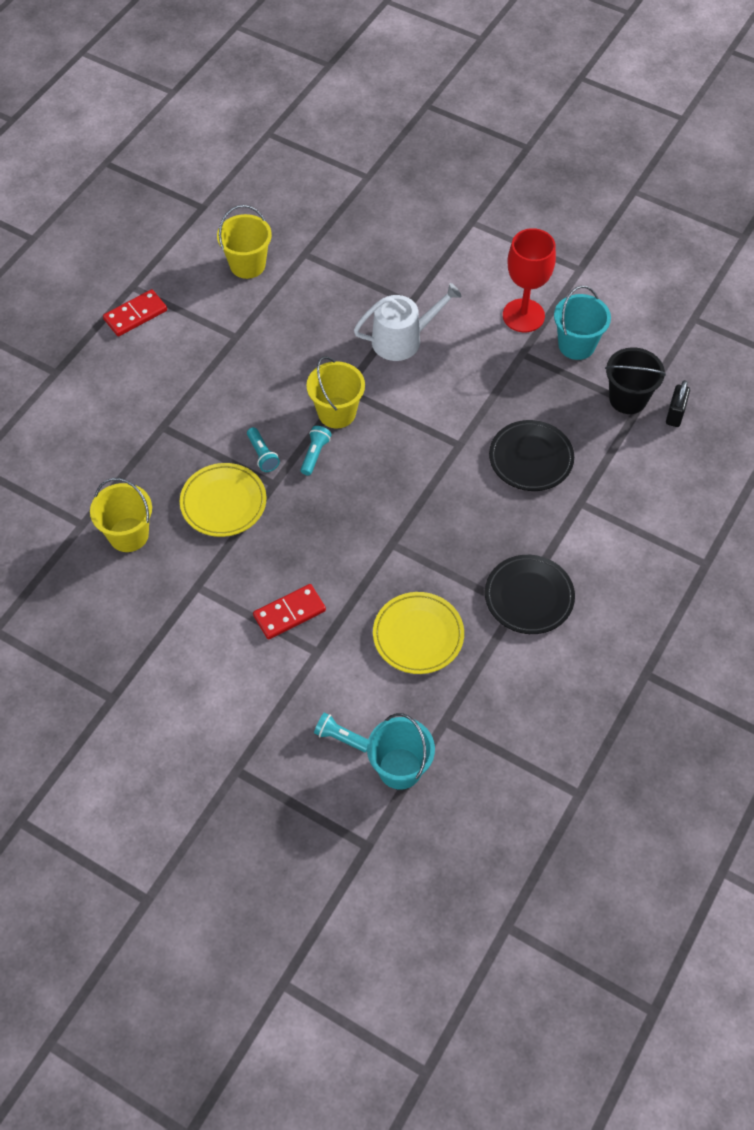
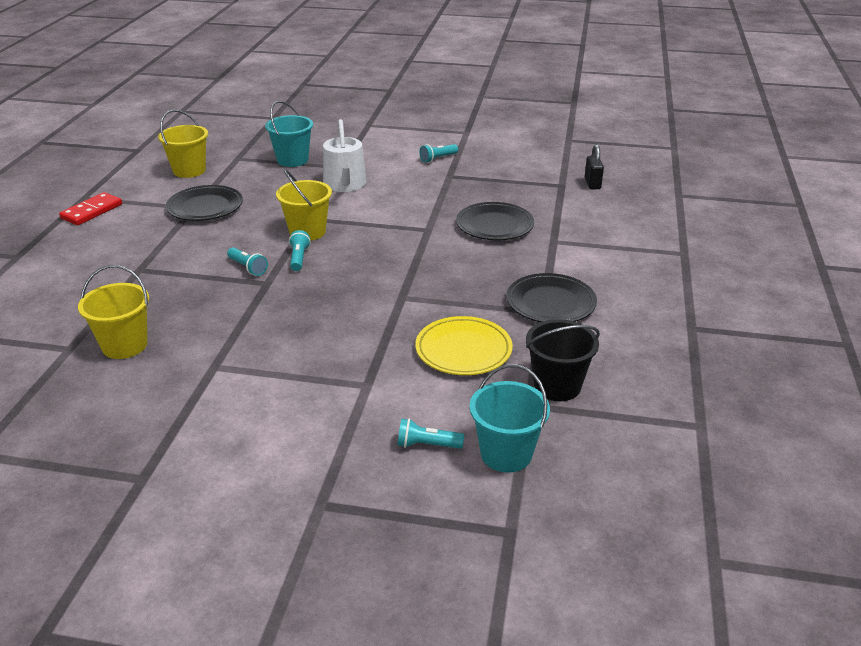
camera: 20 degrees left, 25 degrees down
(223, 502) = (220, 304): yellow plate -> none
(247, 339) = (205, 207): none -> black plate
(289, 613) = (323, 364): red domino -> none
(403, 339) = (345, 185): white watering can -> white watering can turned 120 degrees clockwise
(523, 315) = (438, 158): red goblet -> turquoise flashlight
(576, 345) = (489, 165): turquoise bucket -> turquoise bucket (292, 160)
(628, 399) = (550, 183): black bucket -> black bucket (557, 386)

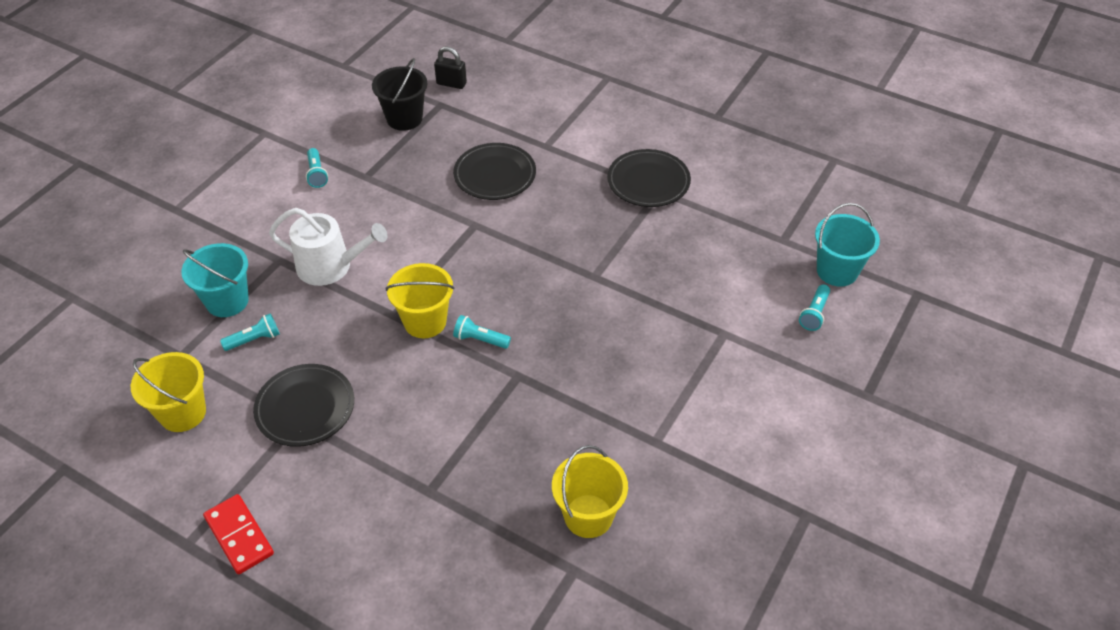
camera: 70 degrees left, 15 degrees up
(248, 268) = (478, 387): turquoise flashlight -> turquoise flashlight (254, 339)
(463, 350) = (696, 257): yellow plate -> none
(557, 386) = (765, 217): black bucket -> black bucket (404, 118)

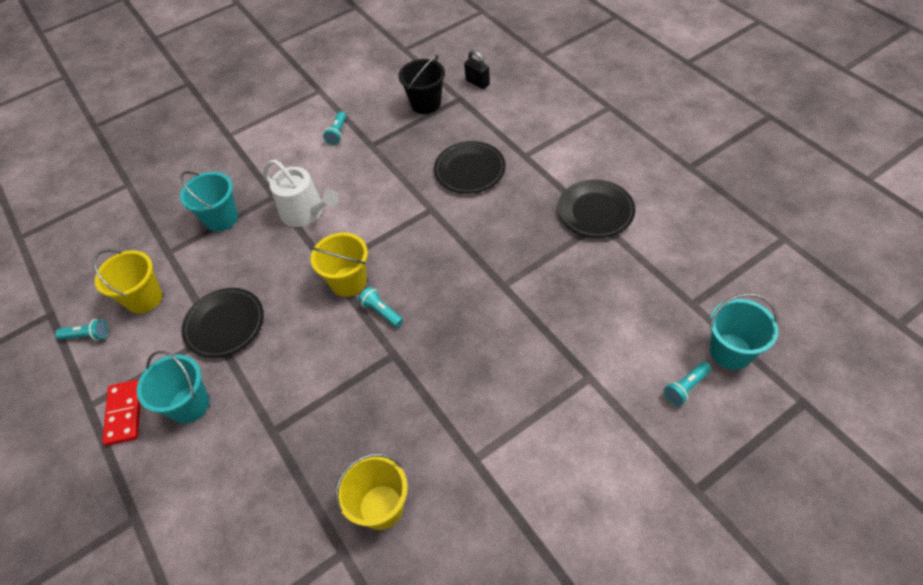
camera: 30 degrees right, 5 degrees up
(254, 339) = (222, 256): turquoise flashlight -> turquoise flashlight (87, 336)
(314, 499) = (189, 404): none -> turquoise bucket

